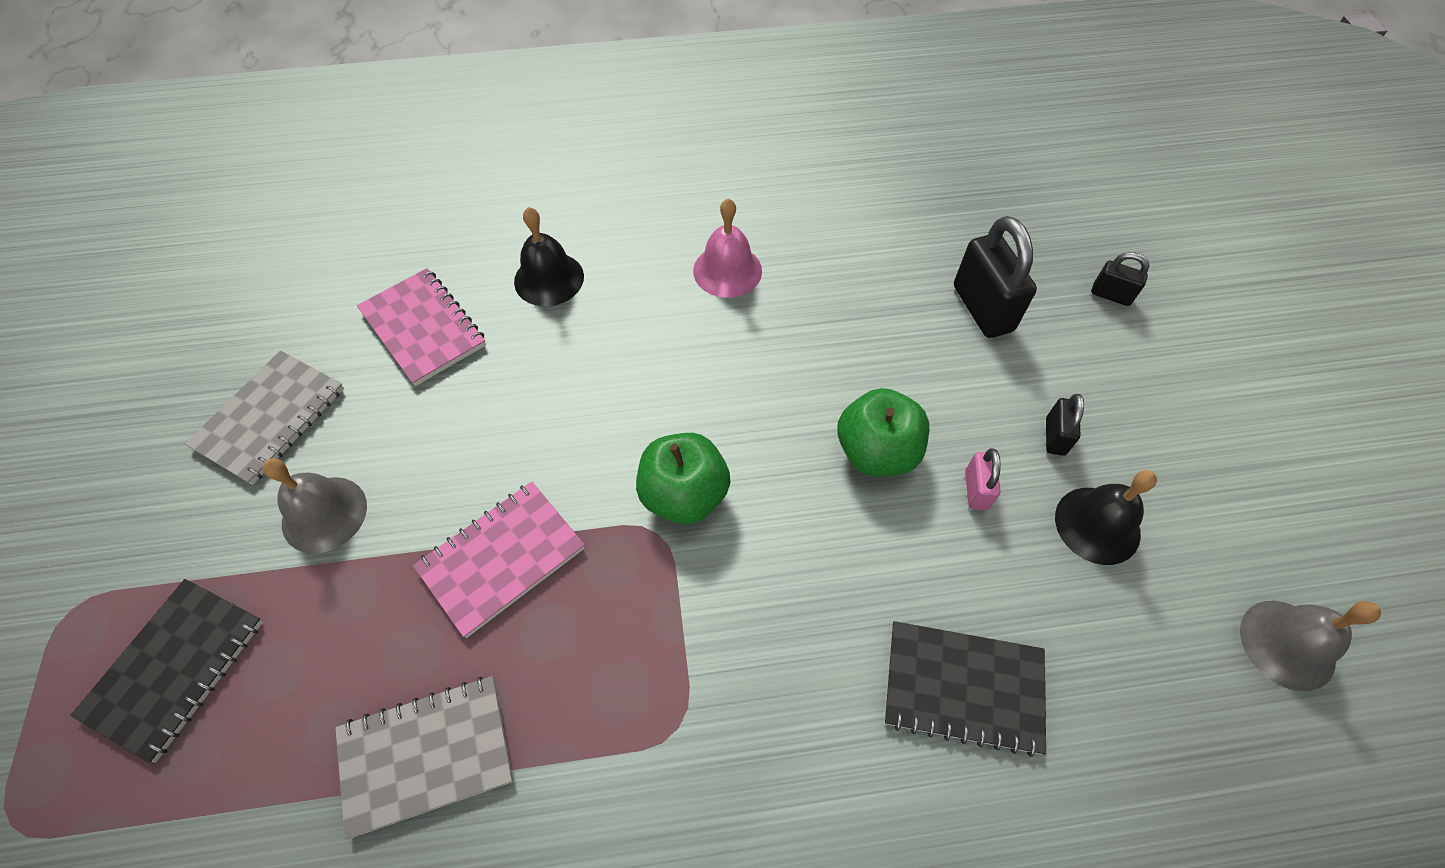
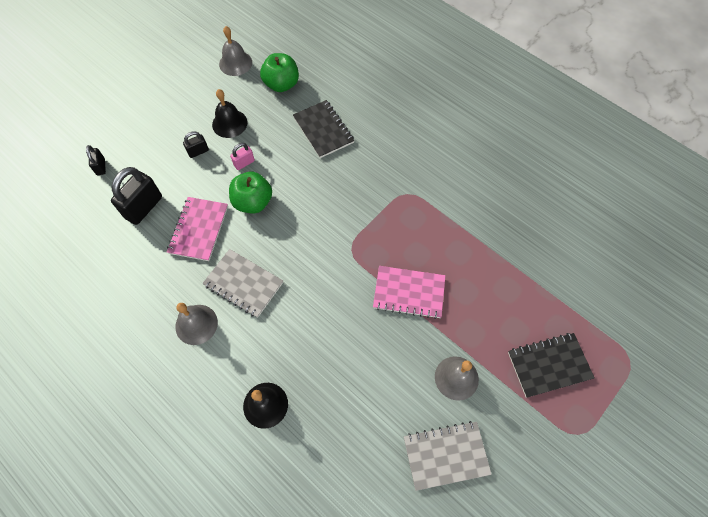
camera: 130 degrees left, 5 degrees up
(423, 328) = (343, 437): pink notebook -> pink notebook (199, 229)
(426, 755) = (484, 255): grey notebook -> grey notebook (243, 284)
(684, 495) = (328, 252): green apple -> green apple (281, 84)
(727, 270) = (196, 324): pink bell -> grey bell

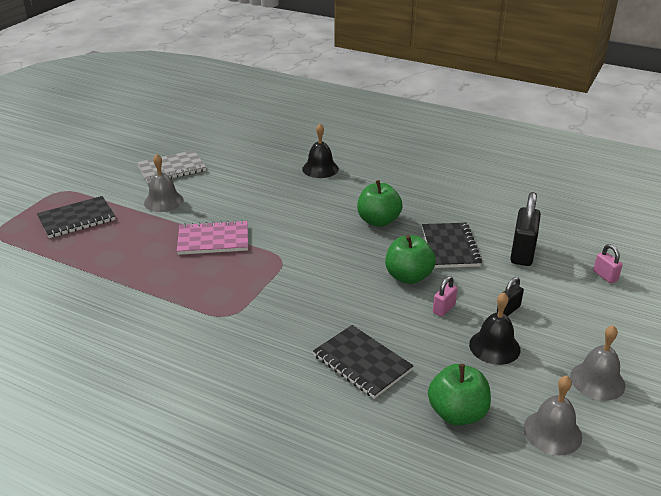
camera: 165 degrees right, 30 degrees down
(101, 167) = (605, 276): black padlock -> pink padlock
(196, 324) = (404, 194): grey bell -> grey bell (597, 380)
(199, 229) = (450, 247): pink notebook -> black notebook
(243, 284) = (378, 221): grey notebook -> green apple

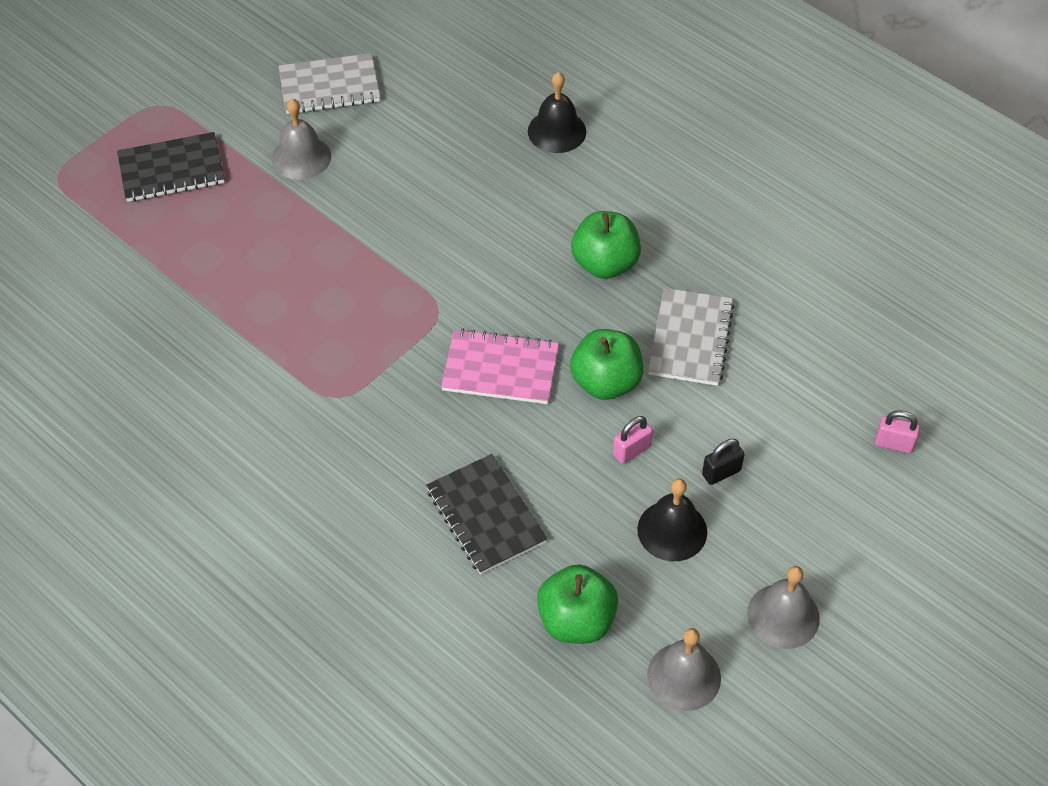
camera: 15 degrees right, 20 degrees up
(213, 240) = (353, 252): pink notebook -> pink notebook (500, 369)
(450, 247) = (690, 339): black notebook -> grey notebook
(522, 253) = (792, 373): black padlock -> none
(605, 276) = (894, 444): pink padlock -> pink padlock turned 60 degrees counterclockwise

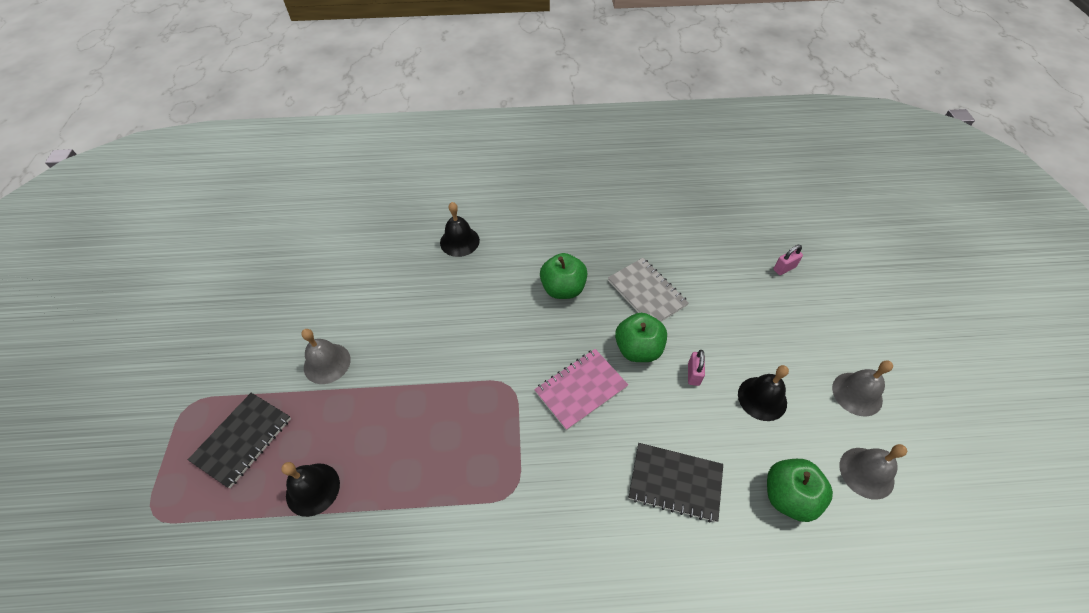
camera: 45 degrees left, 0 degrees up
(185, 256) = (313, 489): none -> black bell
(329, 86) = (300, 309): grey notebook -> none
(721, 472) = (742, 347): black padlock -> none

